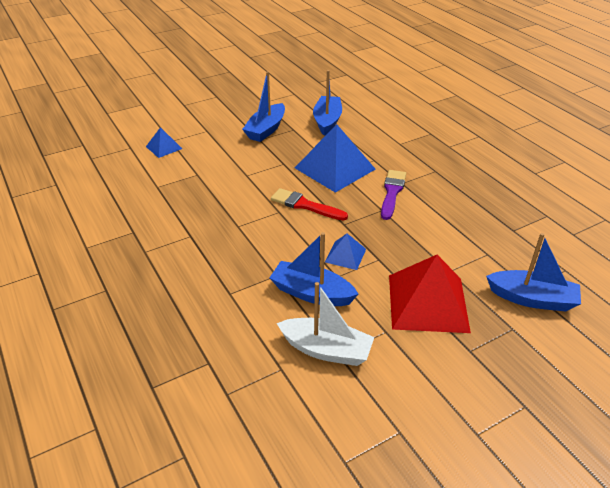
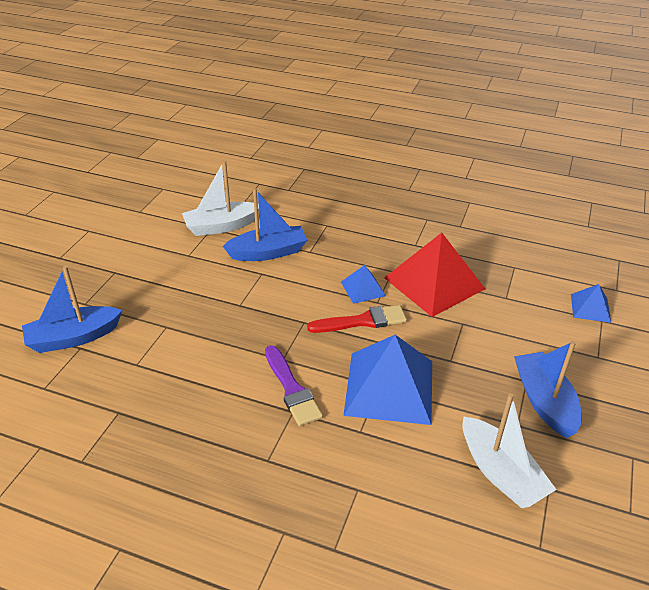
camera: 140 degrees right, 0 degrees up
(327, 121) = (500, 473): blue boat -> white boat
(345, 255) = (272, 293): blue pyramid -> blue pyramid (363, 288)
(428, 302) = (169, 289): red pyramid -> red pyramid (434, 283)

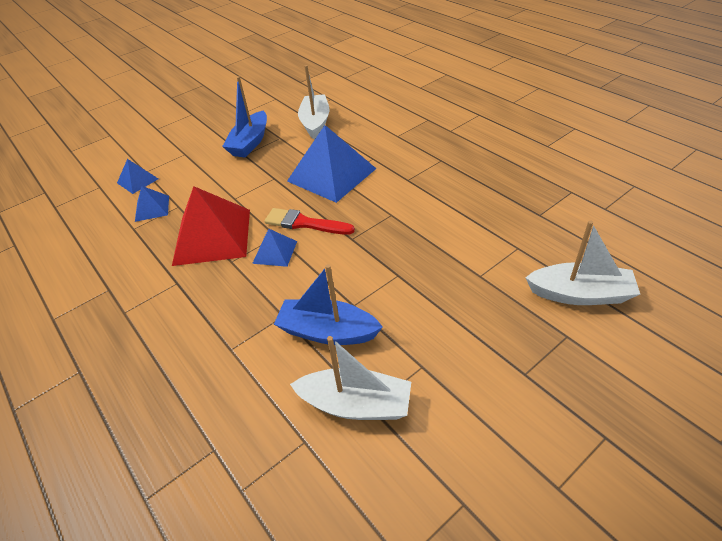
camera: 145 degrees left, 5 degrees up
(73, 338) = (580, 294): blue boat -> white boat
(292, 389) = (399, 192): purple brush -> none
(527, 287) = (152, 208): none -> blue pyramid

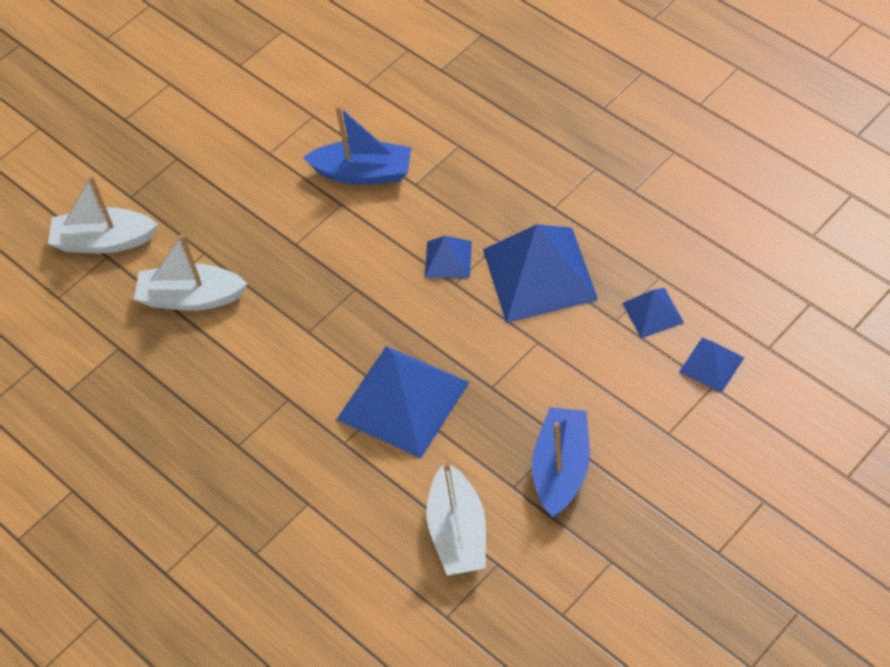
camera: 175 degrees right, 10 degrees up
(212, 236) = (539, 274): red pyramid -> blue pyramid
(304, 223) = (421, 306): red brush -> none
(356, 404) = (326, 115): white boat -> white boat (191, 298)

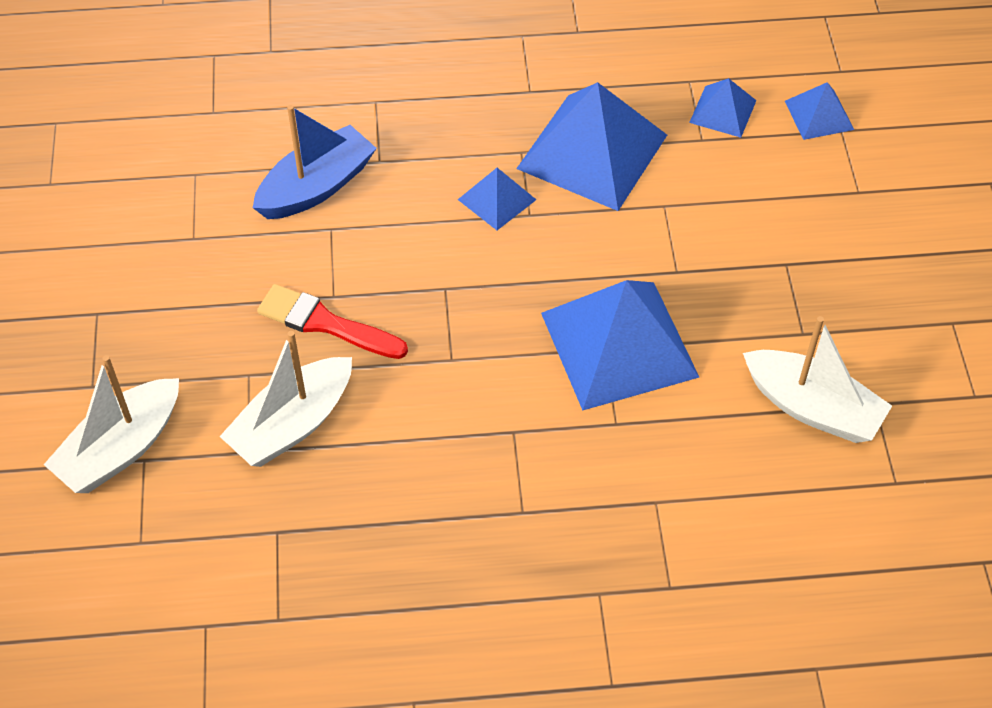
camera: 55 degrees left, 0 degrees up
(272, 256) = (325, 323): none -> red brush
(561, 469) = (821, 286): blue boat -> none

